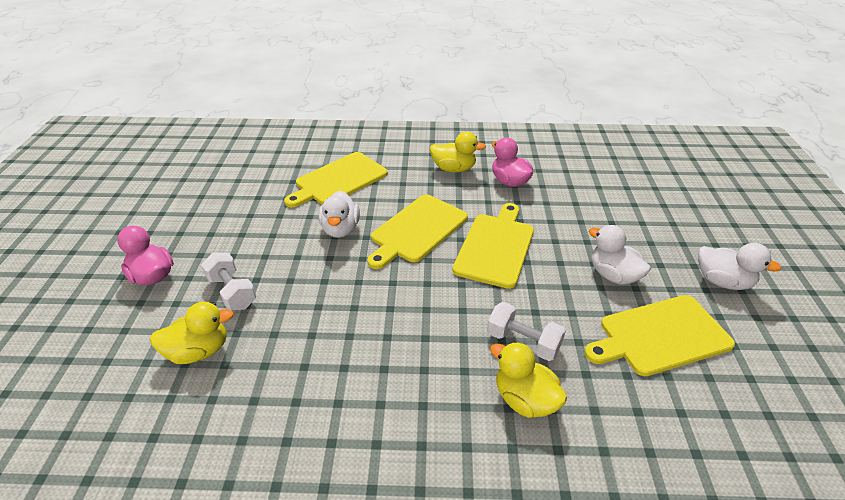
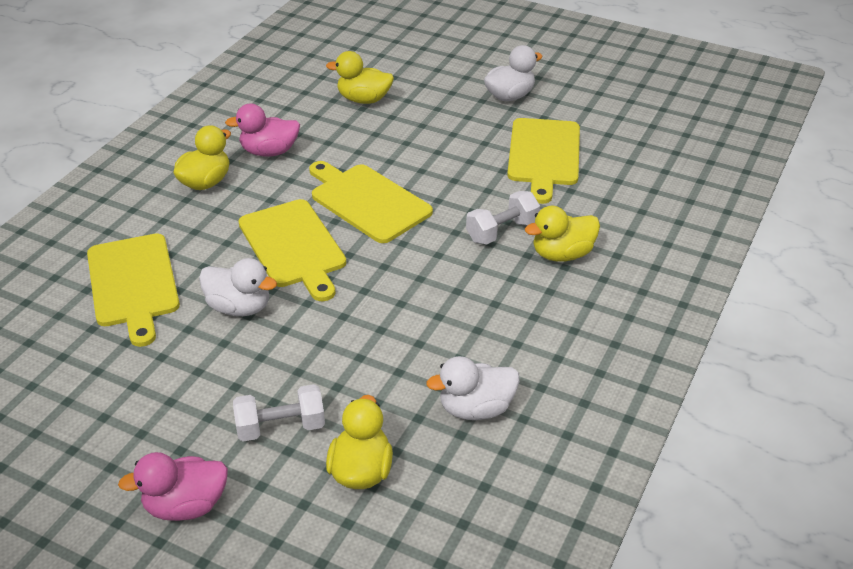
camera: 65 degrees left, 0 degrees up
(613, 275) = (460, 147): white duck -> white duck (476, 408)
(616, 200) = (364, 99): none -> yellow duck

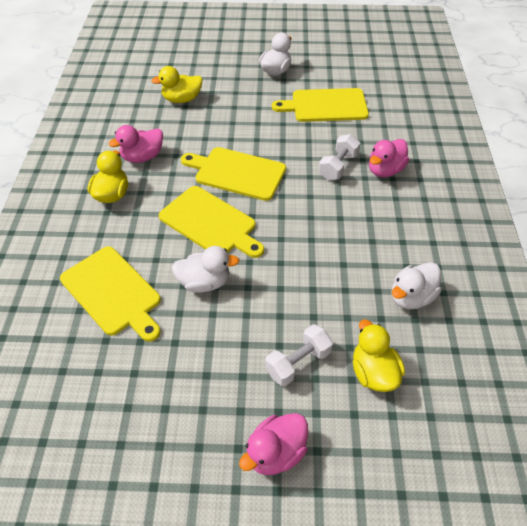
camera: 25 degrees left, 10 degrees up
(544, 155) = (326, 106): yellow cutting board -> yellow cutting board turned 105 degrees clockwise
(562, 254) = (385, 170): yellow duck -> pink duck

